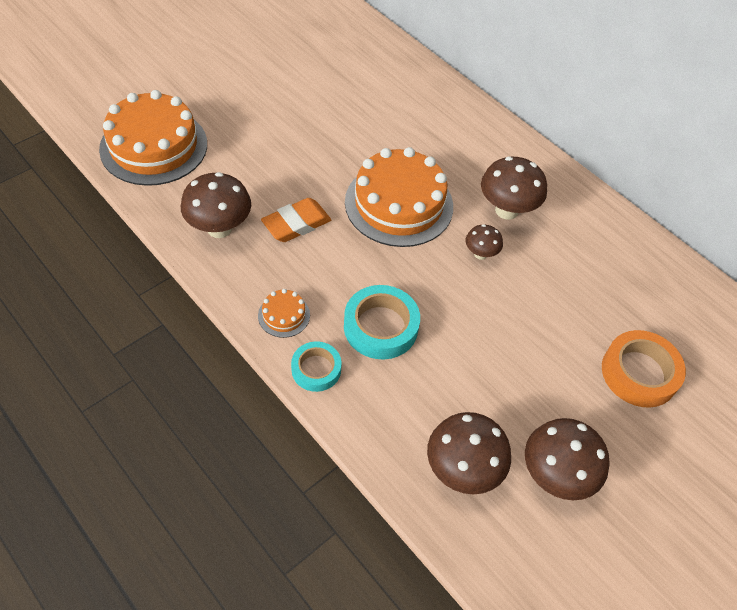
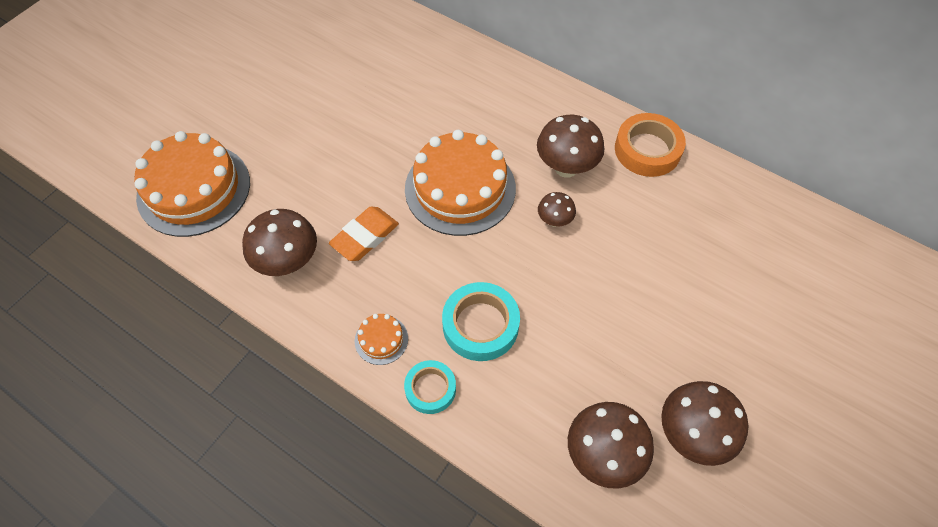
camera: 10 degrees left, 5 degrees up
(639, 373) = (738, 304): orange tape -> orange tape (647, 150)

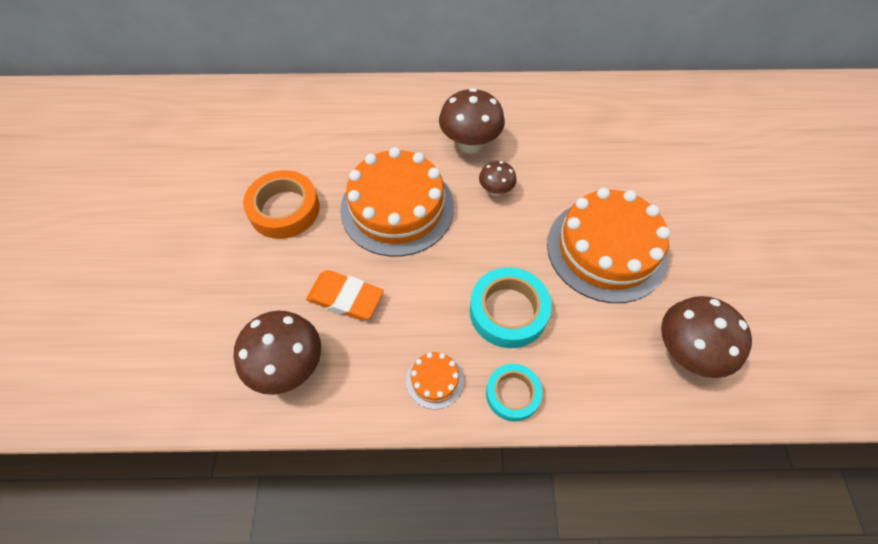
camera: 35 degrees left, 0 degrees up
(194, 189) = (129, 357): orange cake -> orange cake (606, 249)
(365, 236) = (345, 298): orange eraser -> orange eraser turned 75 degrees counterclockwise
(647, 150) = (519, 99): orange tape -> orange tape (284, 209)
(691, 434) = (728, 292): brown mushroom -> none

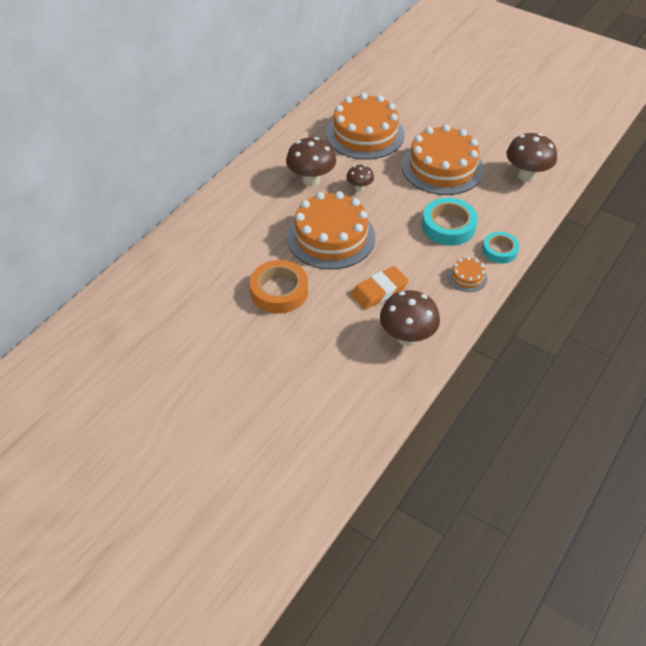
camera: 55 degrees left, 10 degrees down
(588, 148) = (365, 134): none -> orange cake

